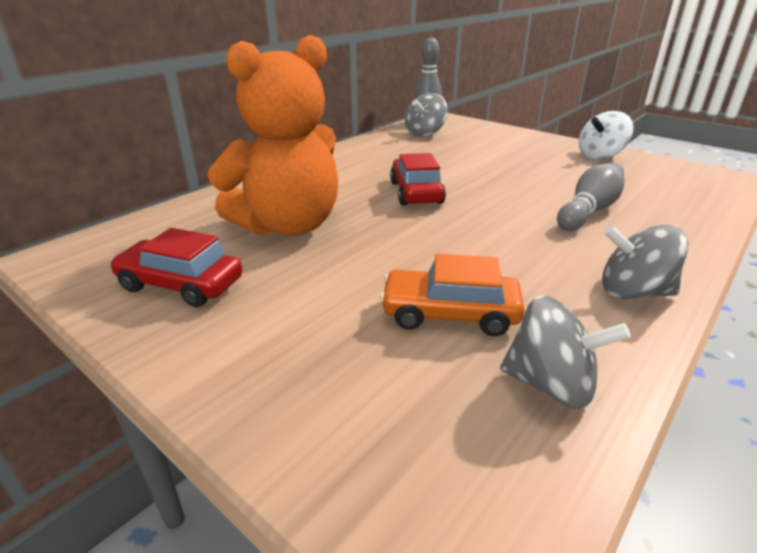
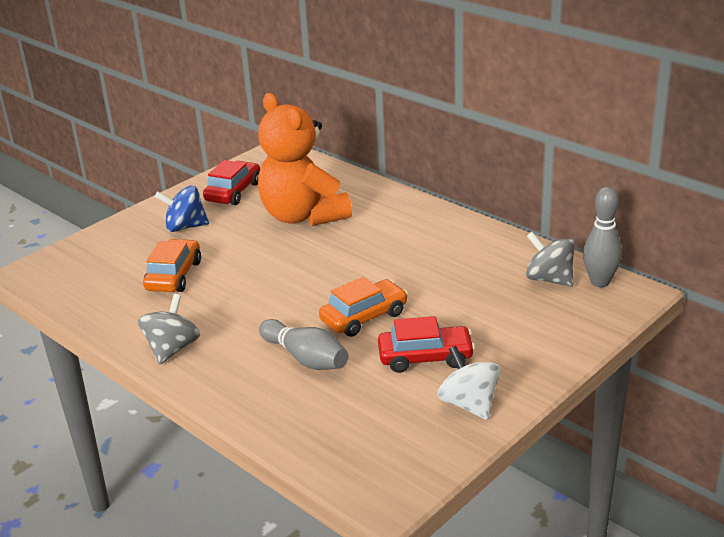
camera: 95 degrees right, 0 degrees up
(288, 322) = (185, 227): none -> blue spinning top
(416, 192) = (360, 269): red car -> red car (425, 357)
(504, 189) = (364, 317): none -> orange car
(550, 384) = (104, 301): grey spinning top -> none

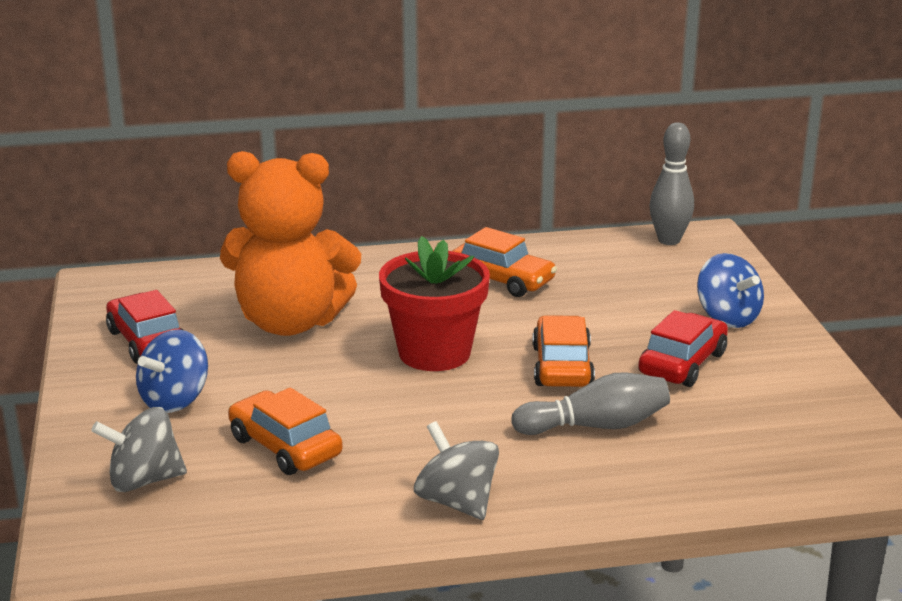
camera: 55 degrees left, 5 degrees down
(325, 271) = (434, 353): none -> red flower pot
(447, 251) = (502, 280): none -> orange car
(469, 404) = (789, 373): white spinning top -> none
(516, 349) = (727, 317): none -> blue spinning top
(549, 279) = (631, 257): grey spinning top -> grey spinning top (144, 480)

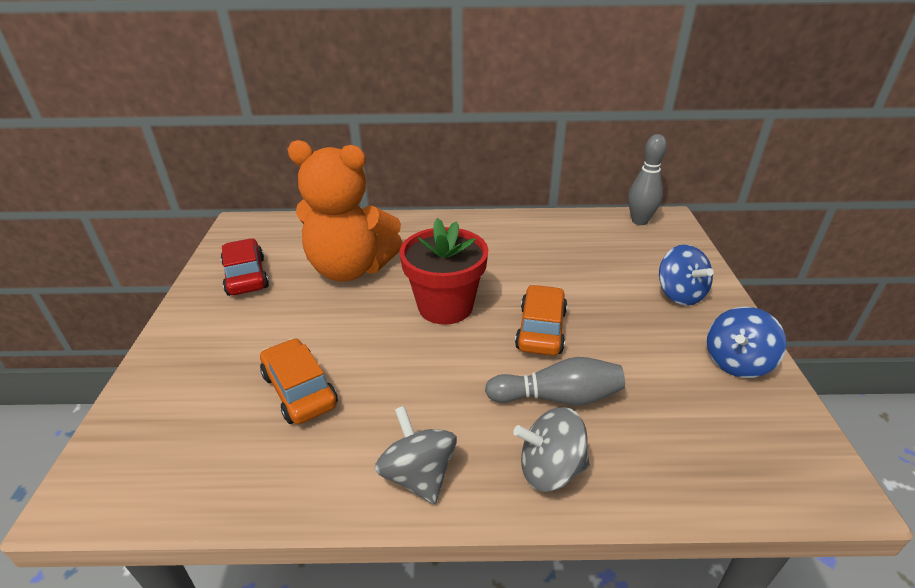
camera: 10 degrees right, 10 degrees up
(144, 480) = (176, 414): grey spinning top -> grey spinning top (550, 469)
(175, 400) = (239, 332): blue spinning top -> blue spinning top (737, 362)
(502, 280) = (512, 245): orange car -> none
(682, 363) = (639, 336): red car -> none

